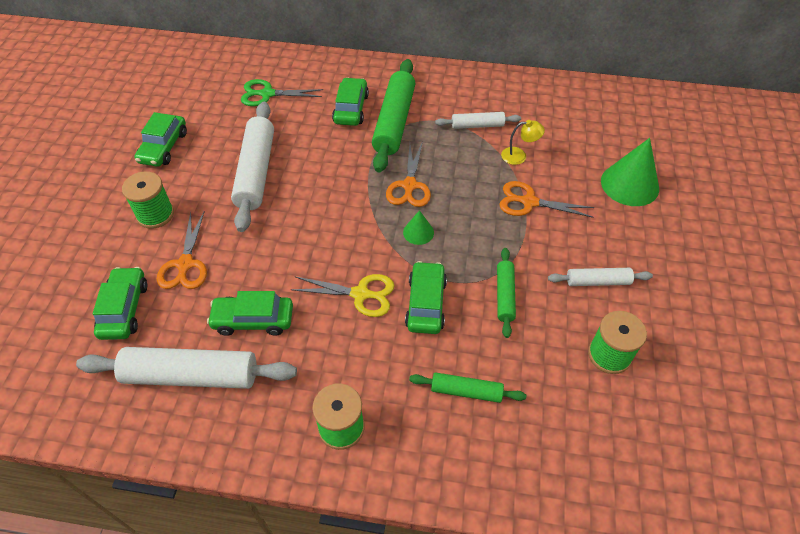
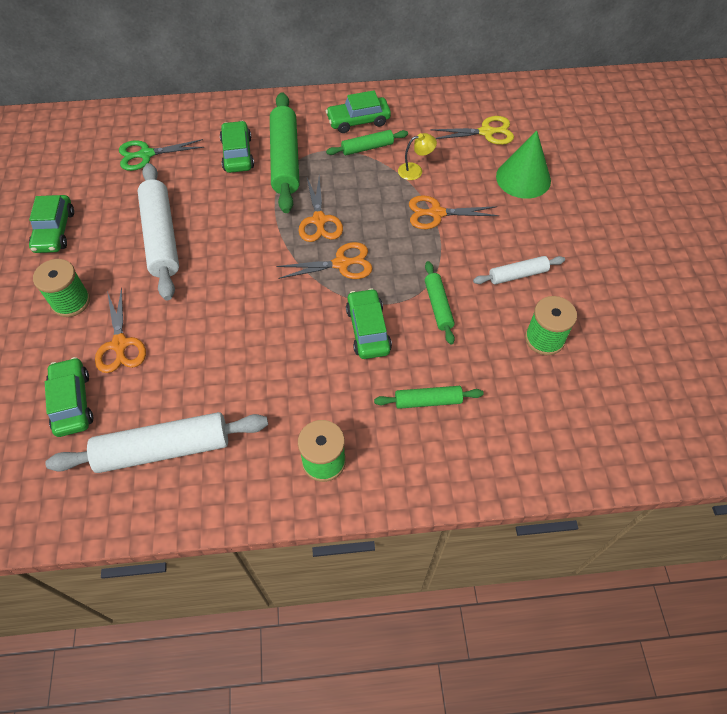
camera: 15 degrees left, 5 degrees up
(253, 320) = (207, 383): green car -> green car (358, 121)
(360, 294) = (303, 335): yellow scissors -> yellow scissors (486, 132)
(418, 232) = (341, 264): green cone -> orange scissors
(477, 125) = (367, 148): white rolling pin -> green rolling pin

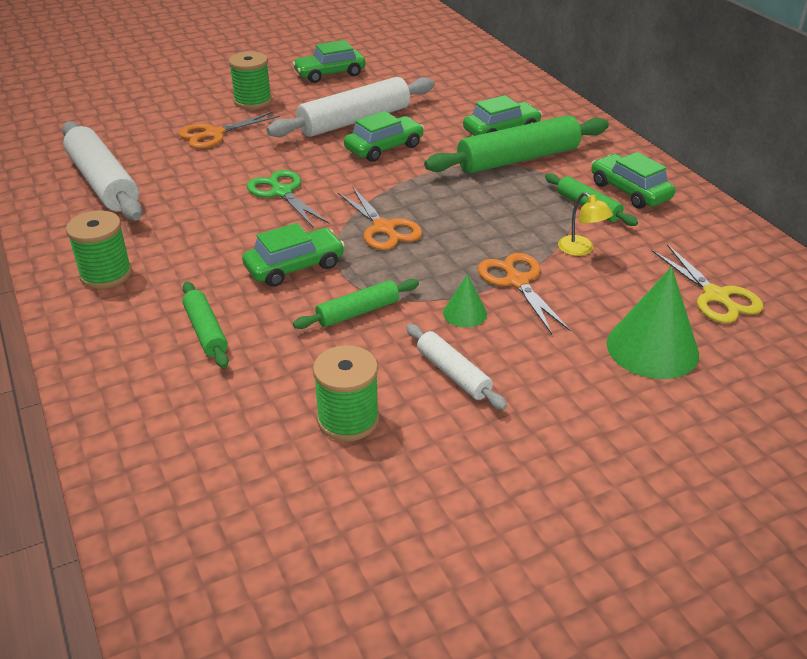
camera: 70 degrees right, 20 degrees down
(72, 402) = (143, 130): green car -> green car (384, 148)
(146, 154) = (458, 87): green scissors -> green scissors (282, 192)
(319, 220) = (441, 200): orange scissors -> none
(460, 250) = (465, 313): none -> green cone

